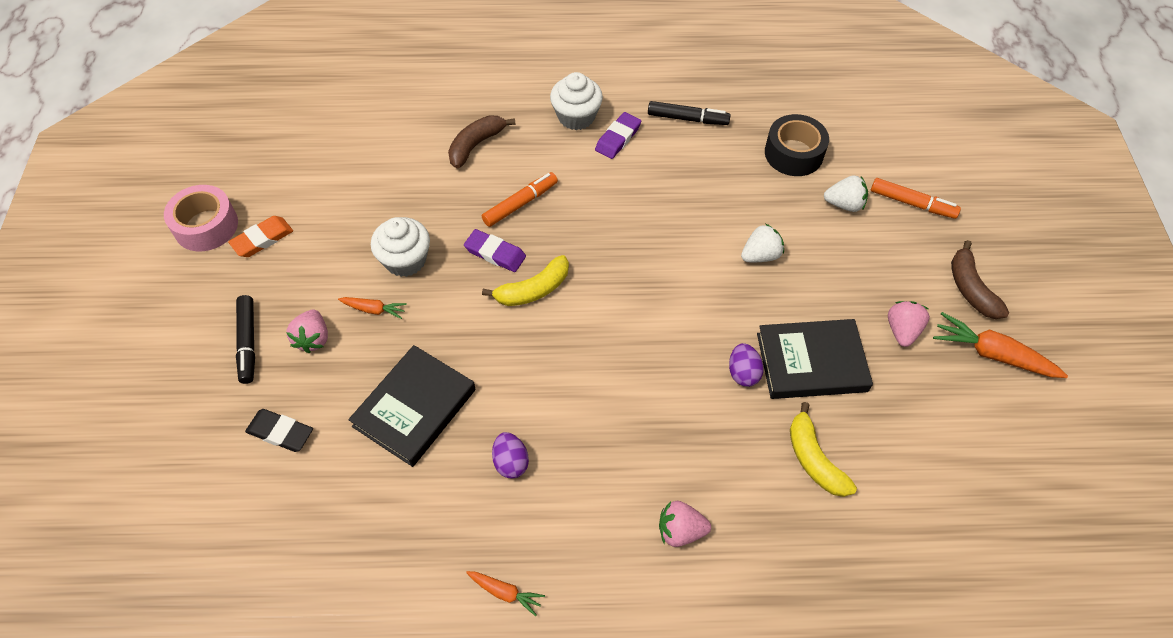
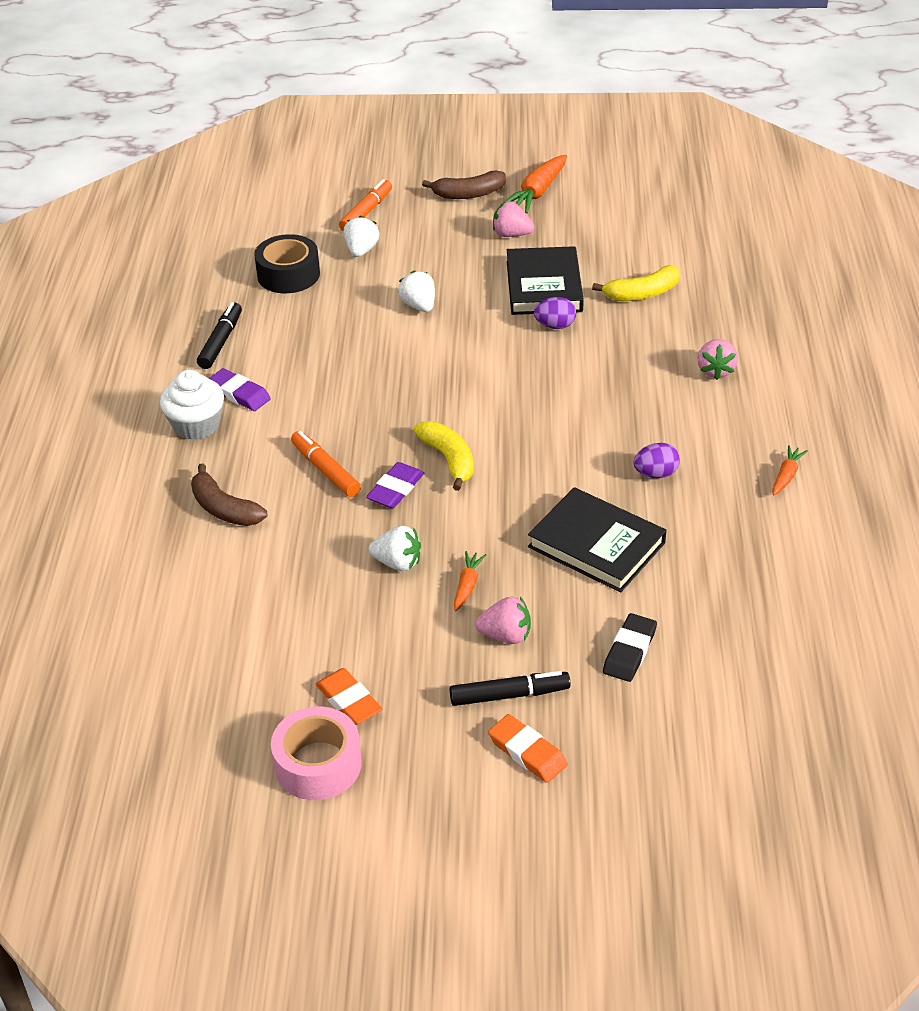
camera: 85 degrees left, 15 degrees down
(187, 356) = (527, 752): none -> orange eraser
(405, 260) = (397, 563): white cupcake -> white strawberry

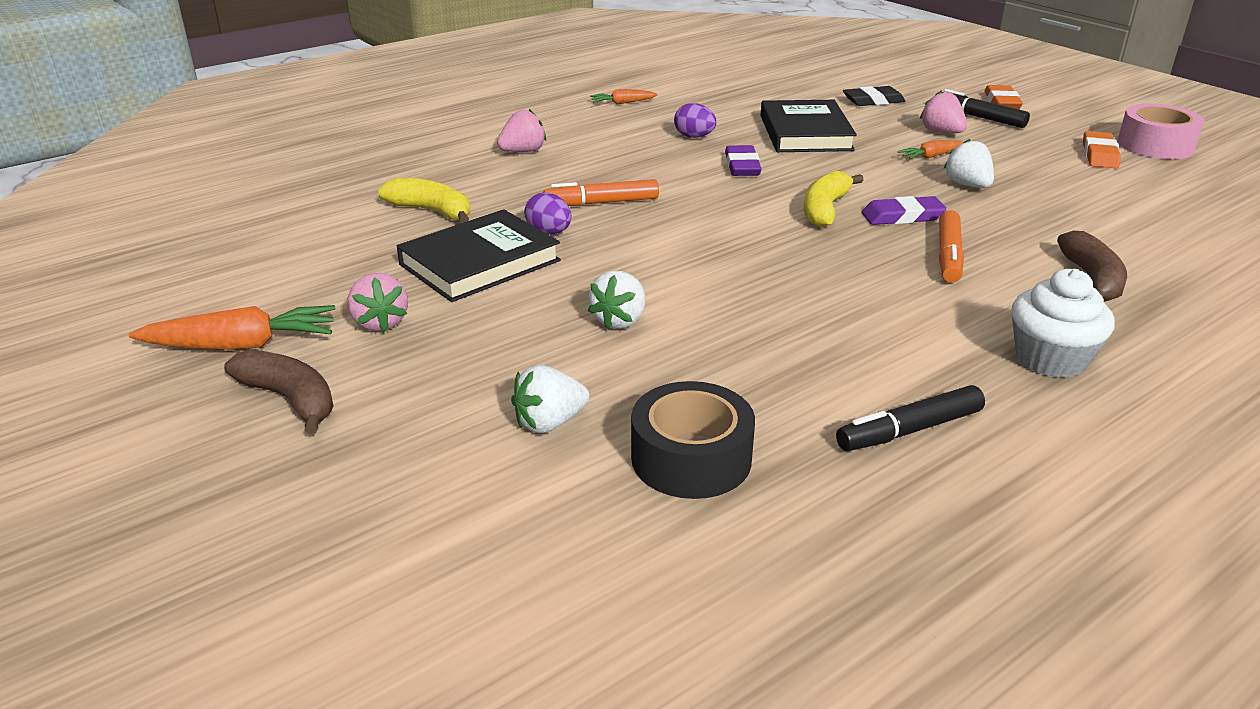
camera: 130 degrees left, 10 degrees down
(239, 394) = (958, 360): purple eraser -> purple eraser (742, 166)
(366, 212) = (433, 473): orange marker -> orange marker (601, 203)

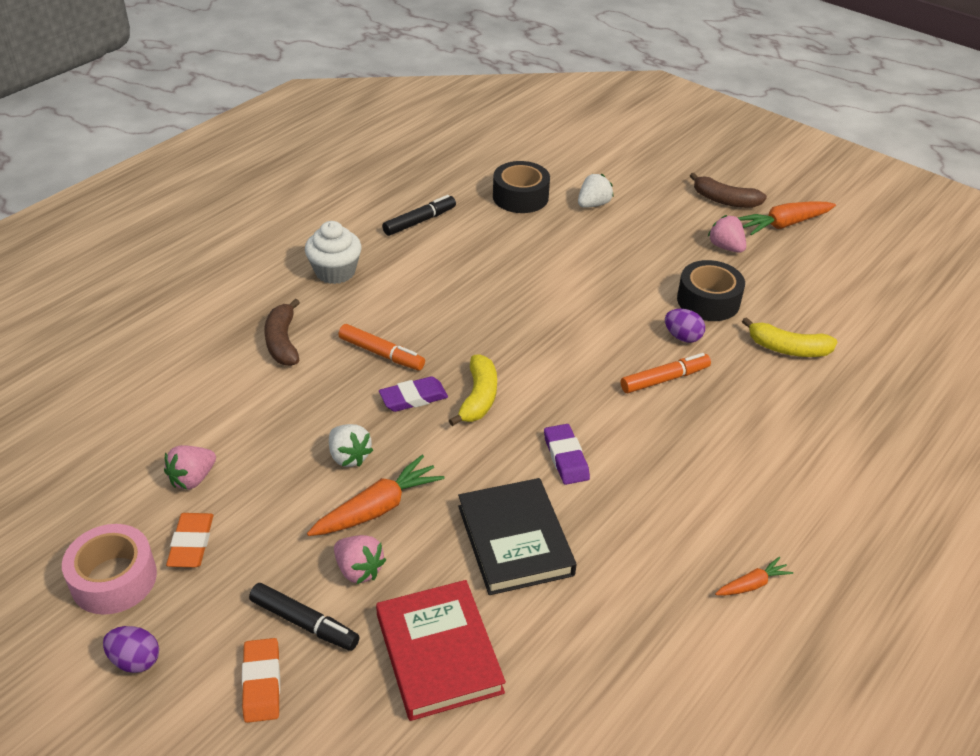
camera: 165 degrees right, 10 degrees up
(479, 262) = (708, 301): black book -> black tape
(523, 151) = (785, 450): pink strawberry -> pink strawberry (192, 479)
(620, 320) = (590, 266): white strawberry -> none
(694, 137) = (632, 509): purple egg -> purple egg (135, 660)
(873, 101) = (438, 653): black eraser -> red book
(931, 156) = (377, 508): orange carrot -> orange carrot, size x1.82
(948, 255) = (381, 353): orange marker -> orange marker turned 120 degrees clockwise

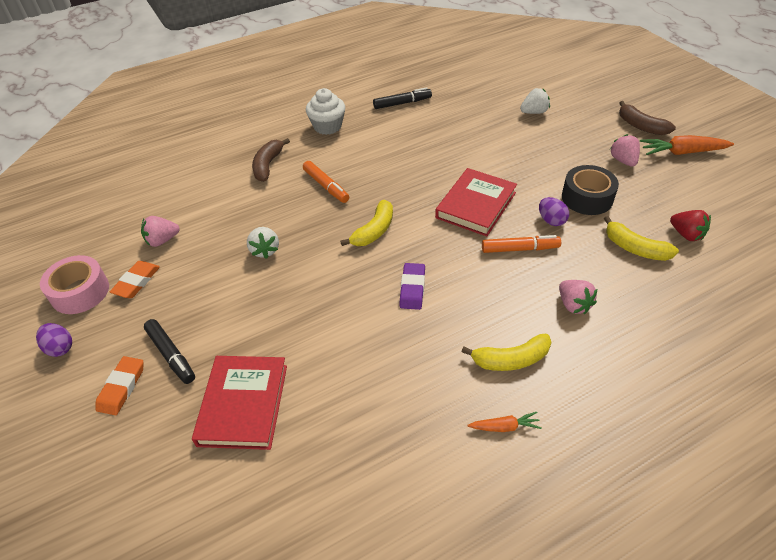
camera: 25 degrees right, 5 degrees up
(359, 570) = (226, 329): pink strawberry -> pink strawberry (573, 305)
(377, 508) = (262, 290): orange carrot -> none
(413, 398) = (330, 220): purple eraser -> none
(515, 540) = (342, 339): black book -> none
(520, 197) = (482, 98): black tape -> none
(585, 337) = (476, 205): none -> red book
(721, 509) = (511, 359): none -> yellow banana
(832, 321) = (686, 234): none -> red strawberry

